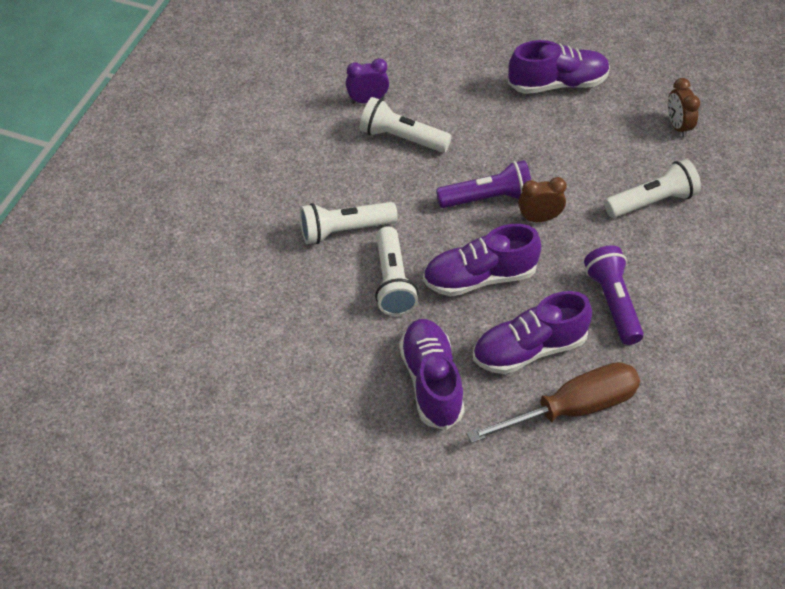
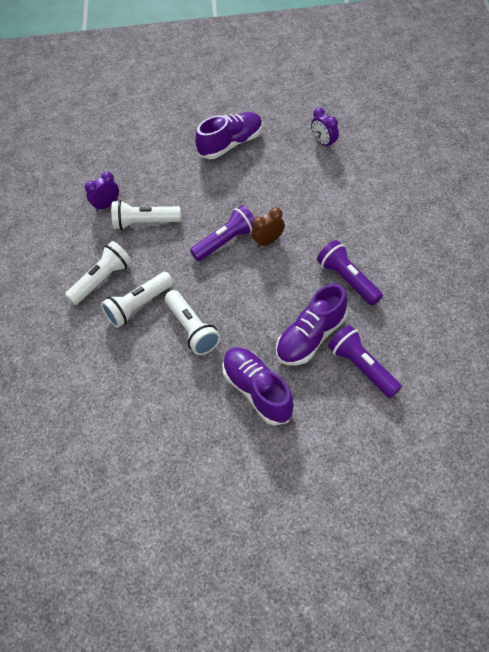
camera: 20 degrees left, 5 degrees up
(479, 278) = (250, 300): purple shoe -> none
(571, 409) = (362, 367): brown screwdriver -> purple flashlight
(652, 201) = (335, 199): white flashlight -> white flashlight (102, 279)
(678, 126) = (324, 143): brown clock -> purple clock

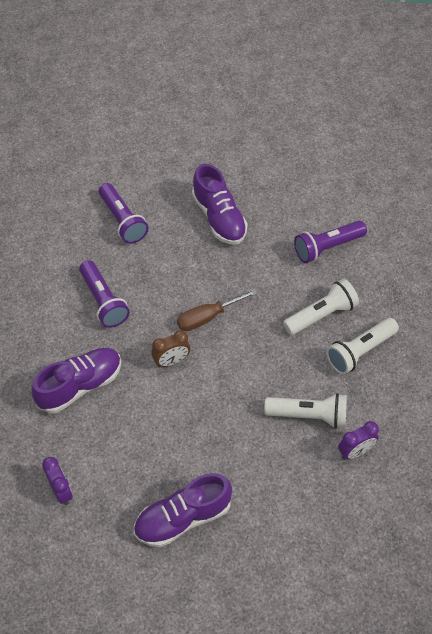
camera: 175 degrees left, 0 degrees up
(192, 329) = (269, 281): white flashlight -> none
(226, 241) = (218, 371): purple flashlight -> purple flashlight (327, 247)
(245, 284) = (208, 317): none -> brown screwdriver
(311, 337) = (158, 253): purple shoe -> purple shoe (80, 386)

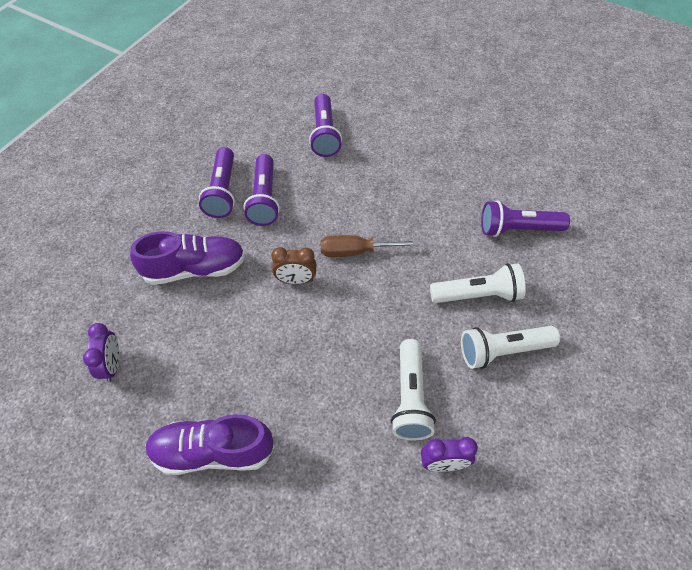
camera: 25 degrees right, 0 degrees up
(62, 309) = (222, 191): none -> purple flashlight
(219, 218) = (418, 163): purple shoe -> none
(309, 415) = (410, 398): white flashlight -> white flashlight turned 60 degrees clockwise

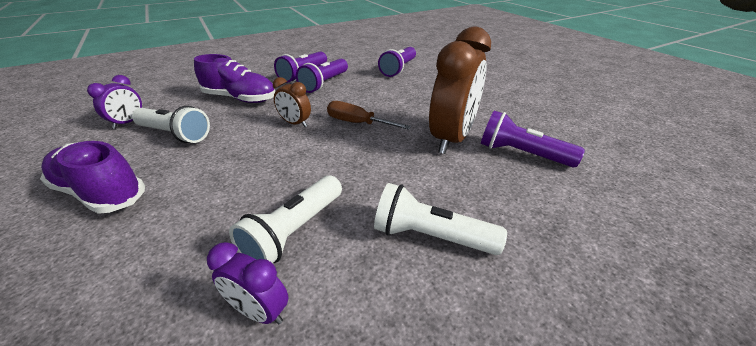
camera: 30 degrees right, 20 degrees down
(453, 235) = (451, 139): none -> brown clock
(478, 295) = (441, 183): white flashlight -> white flashlight (175, 134)

